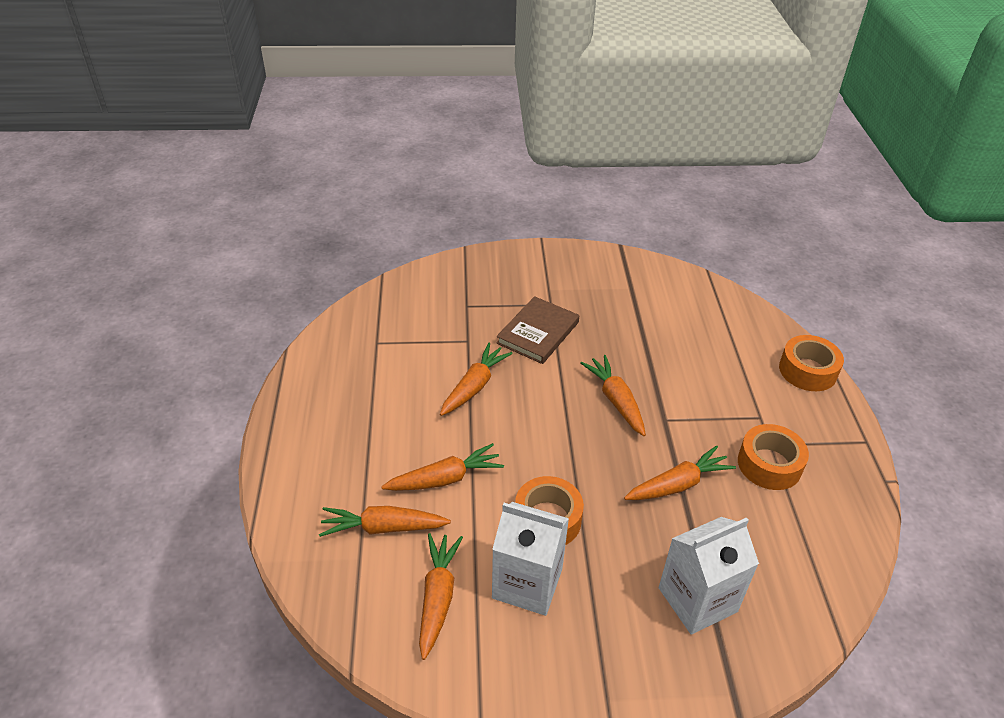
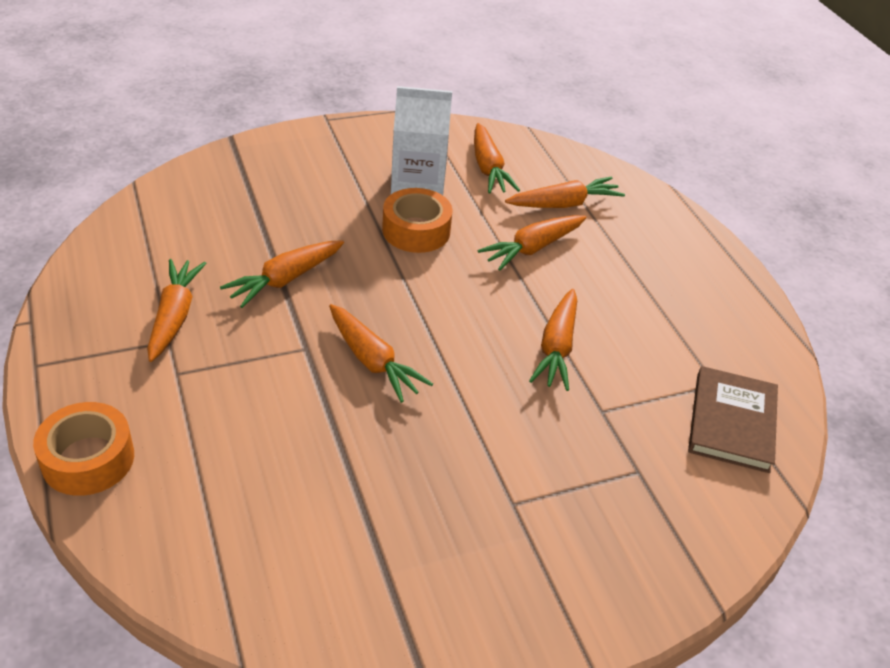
camera: 160 degrees right, 0 degrees up
(538, 333) = (511, 444): brown book -> brown book (732, 422)
(697, 600) = (263, 194): white carton -> none
(769, 464) = (174, 316): orange tape -> orange carrot

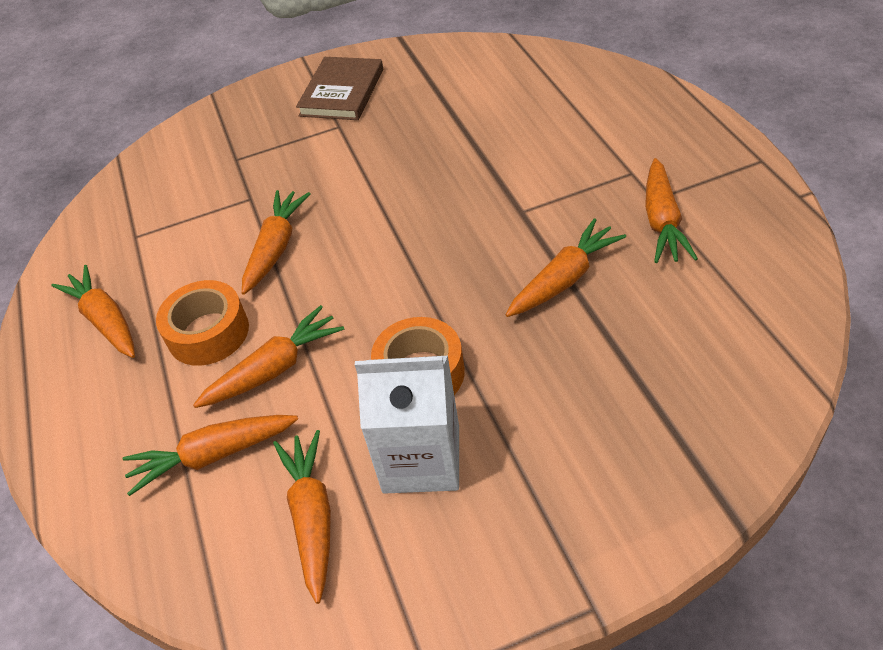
camera: 170 degrees left, 5 degrees up
(88, 459) = (665, 105): orange tape -> orange tape (208, 333)
(372, 361) = (455, 208): orange carrot -> orange carrot (106, 320)
(732, 422) = (139, 205): brown book -> brown book (342, 92)

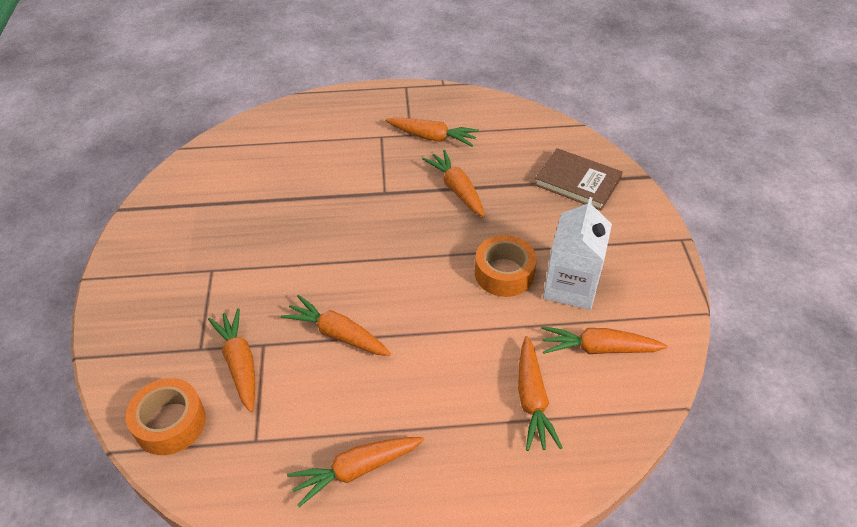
camera: 80 degrees left, 0 degrees up
(208, 333) = (409, 391): orange tape -> orange tape (170, 423)
(274, 369) = (466, 352): orange carrot -> orange carrot (240, 364)
(342, 92) = (166, 260): brown book -> brown book (577, 182)

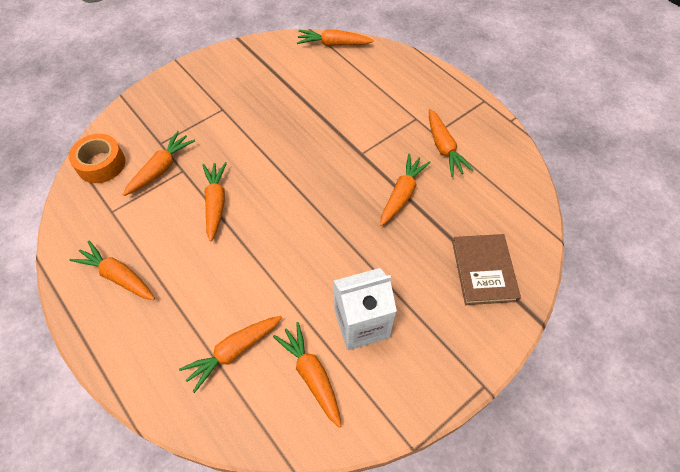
camera: 55 degrees right, 10 degrees up
(224, 142) = (333, 44): none -> orange carrot
(504, 273) = (341, 270): orange tape -> none

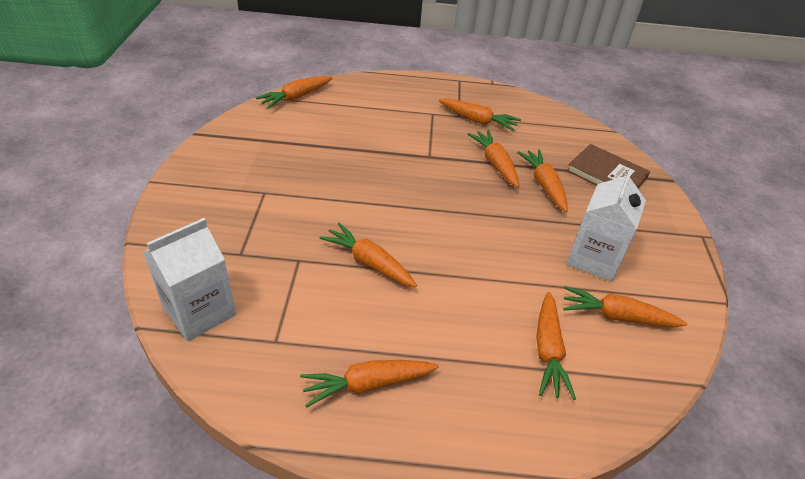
camera: 50 degrees left, 15 degrees down
(101, 164) = (199, 312): orange tape -> white carton
(161, 169) = (274, 272): orange carrot -> orange carrot (544, 185)

